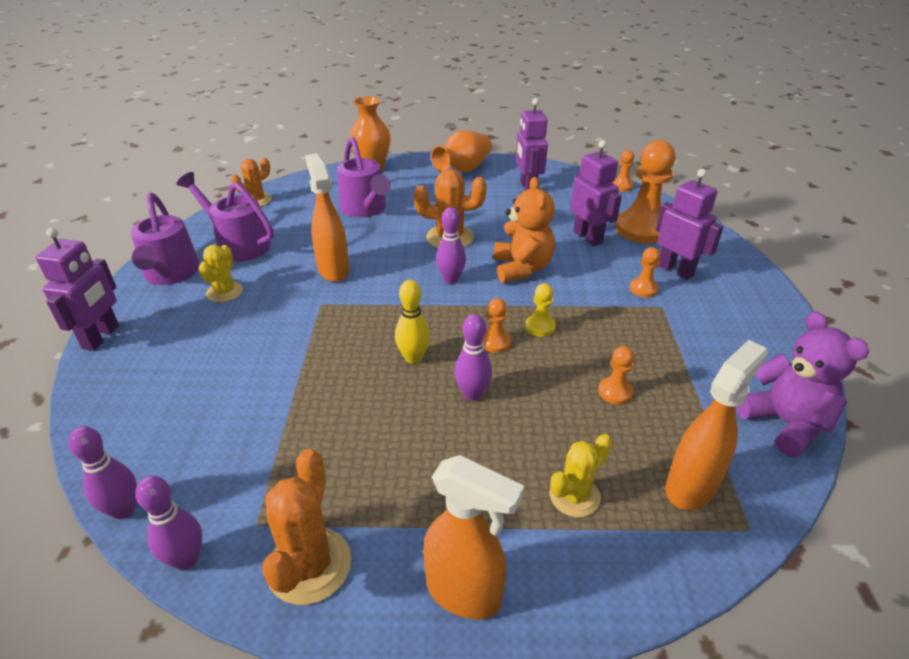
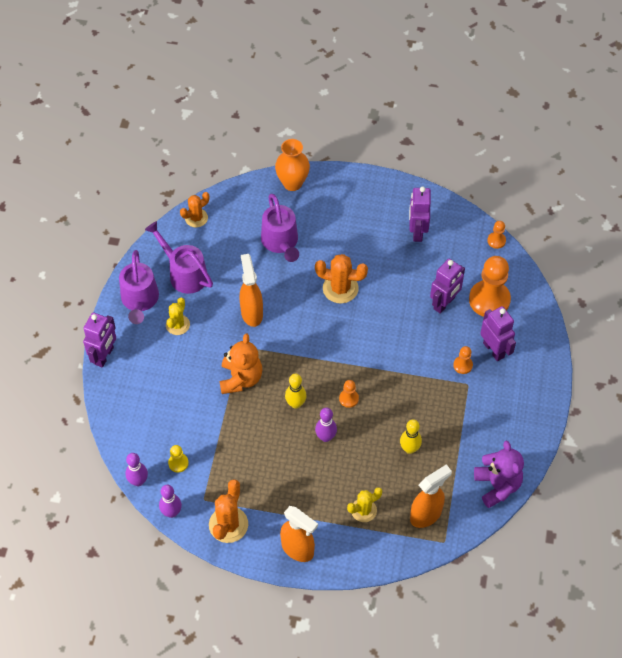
camera: 10 degrees right, 20 degrees up
(451, 279) = (332, 335): purple bowling pin -> none
(463, 170) = (369, 197): orange vase -> none
(521, 268) = (384, 331): orange teddy bear -> orange teddy bear (241, 378)
(540, 327) = (381, 390): yellow pawn -> yellow pawn (178, 463)
(588, 237) = (444, 303): purple robot -> purple robot turned 60 degrees clockwise
(615, 392) = (409, 449): orange pawn -> yellow bowling pin

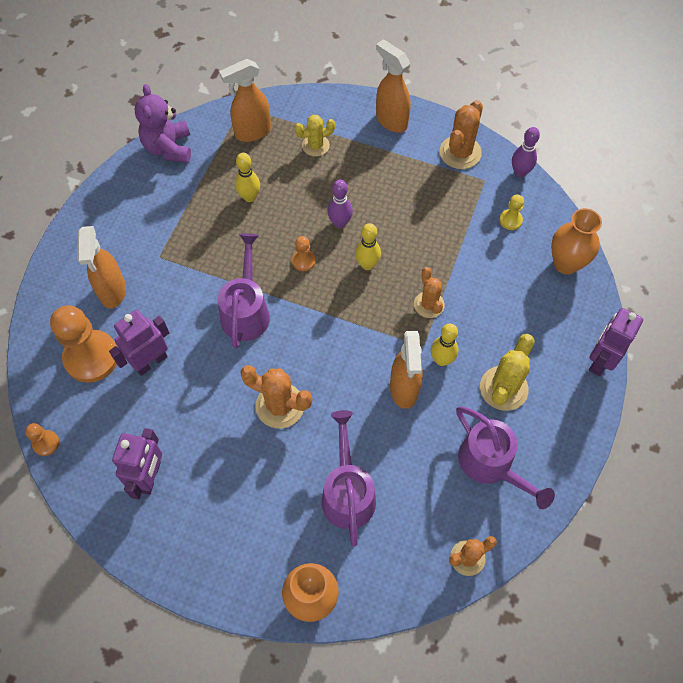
camera: 170 degrees left, 5 degrees up
(130, 431) = (566, 263): none -> orange vase
(138, 481) = (556, 208): purple bowling pin -> none
(140, 301) = (554, 432): purple watering can -> purple watering can (246, 310)
(177, 325) = (503, 388): yellow cactus -> yellow cactus, size x1.51
(226, 338) = (441, 360): none -> yellow bowling pin
(241, 378) = (429, 304): orange teddy bear -> orange cactus
(462, 365) = (157, 279): orange pawn -> none
(494, 350) = (113, 292): purple robot -> orange spray bottle

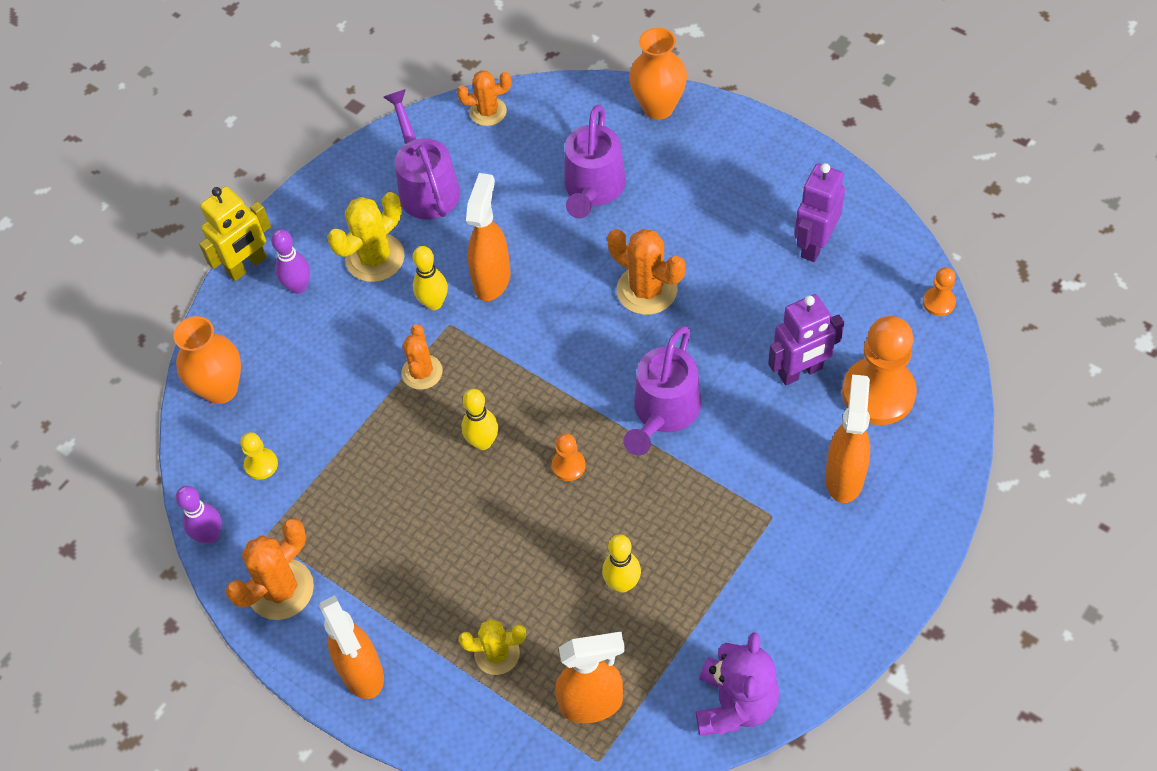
camera: 160 degrees left, 5 degrees down
(340, 223) = (500, 512): purple bowling pin -> purple bowling pin (298, 286)
(600, 360) = (247, 266): purple robot -> yellow robot

